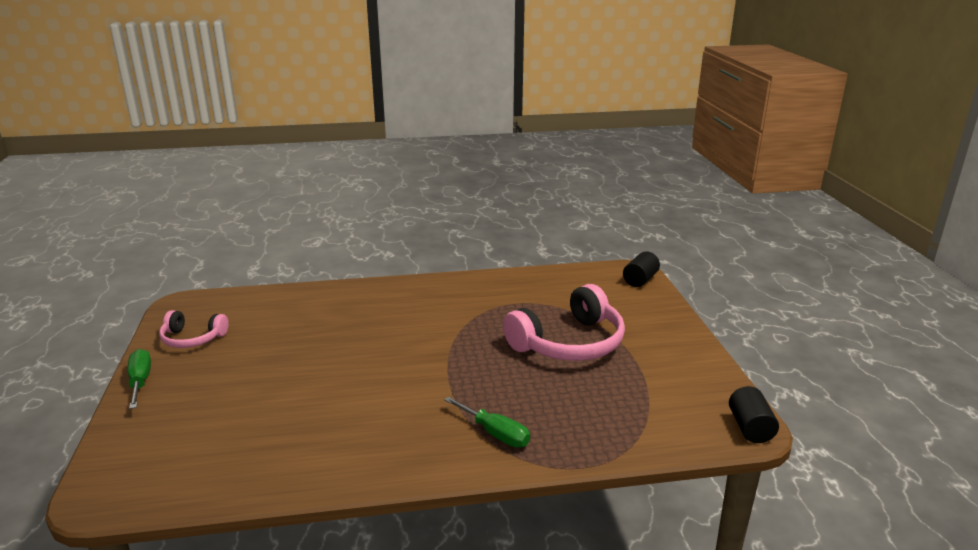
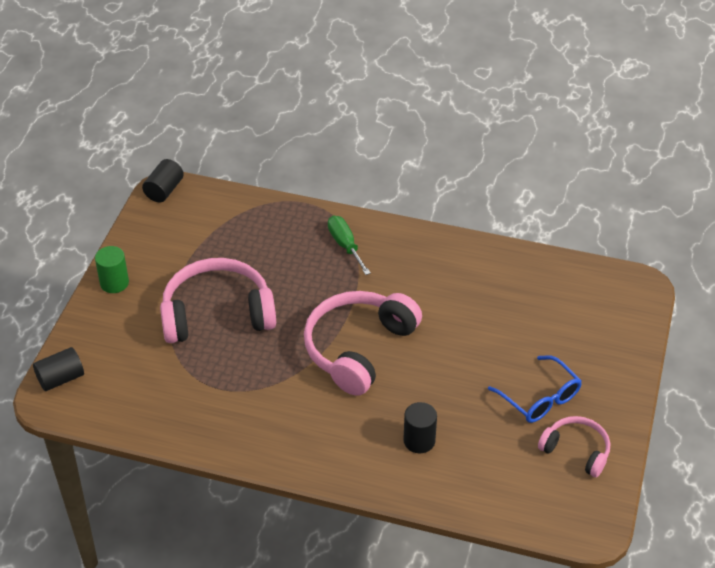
camera: 155 degrees left, 20 degrees up
(140, 381) = (624, 401): green screwdriver -> none
(229, 362) = (540, 398): none -> blue glasses
(335, 313) = (419, 441): none -> black cylinder
(421, 353) = (358, 348): none -> pink headphones
(683, 339) = (114, 283): none -> green cylinder

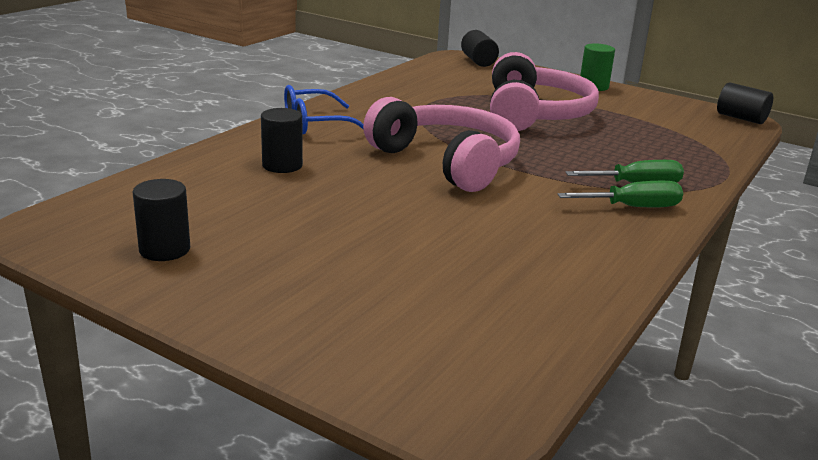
camera: 105 degrees right, 20 degrees down
(384, 245) = (633, 207): none -> green screwdriver
(540, 398) = (278, 247): blue glasses -> blue glasses (315, 124)
(576, 450) = (164, 249): pink headphones -> black cylinder

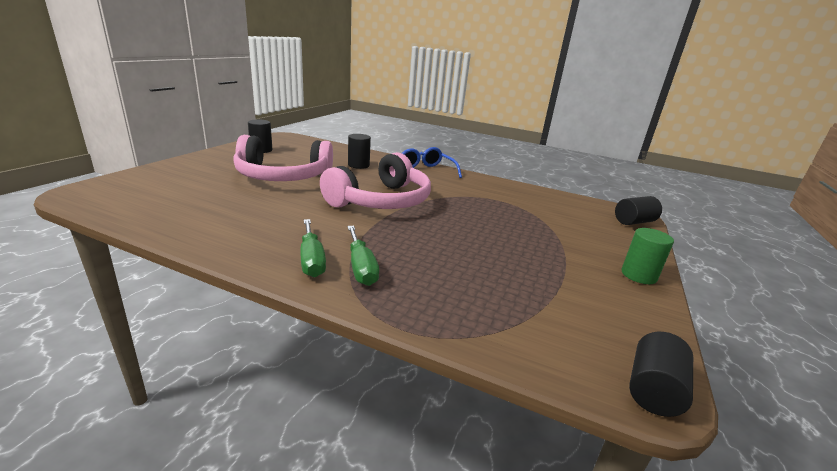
camera: 80 degrees right, 0 degrees up
(535, 114) = (511, 237): pink headphones -> pink headphones (283, 176)

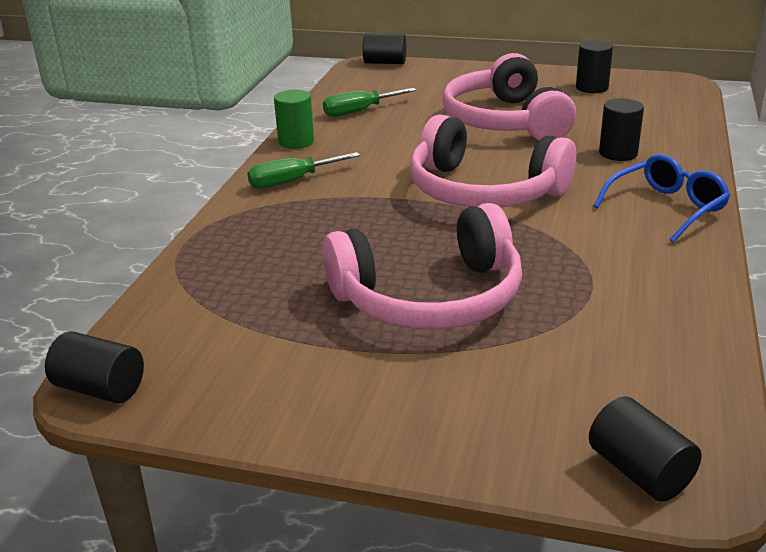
camera: 85 degrees right, 5 degrees up
(90, 186) = (385, 62): none -> black cylinder
(361, 267) = (287, 207): green screwdriver -> green screwdriver (359, 111)
(507, 237) = (430, 298): none -> pink headphones
(638, 275) = (363, 427): green cylinder -> green cylinder (296, 142)

